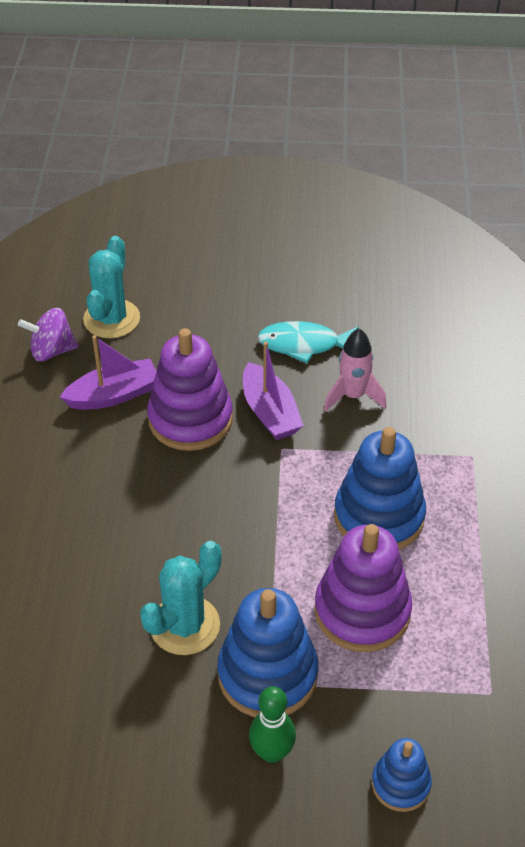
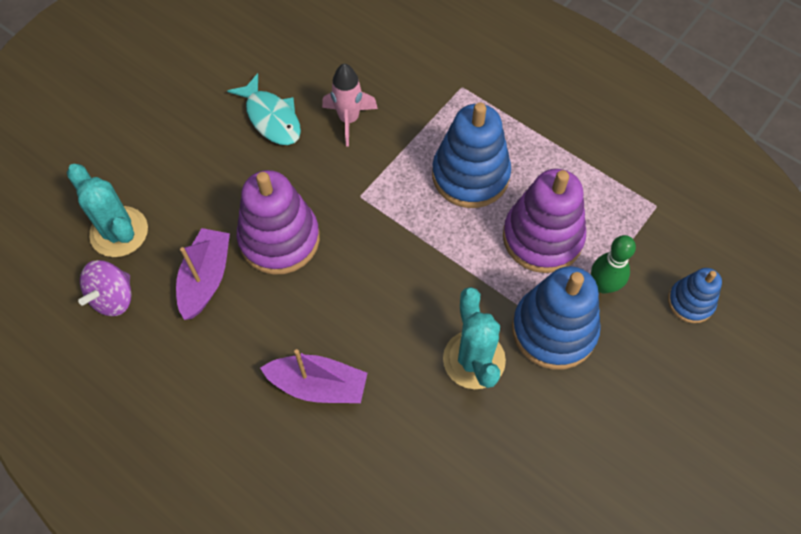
camera: 55 degrees left, 15 degrees up
(270, 412) = (318, 182): purple boat -> purple boat (318, 385)
(272, 752) = (618, 366): green bowling pin -> green bowling pin (603, 285)
(304, 344) = (271, 118): turquoise fish -> turquoise fish turned 75 degrees counterclockwise

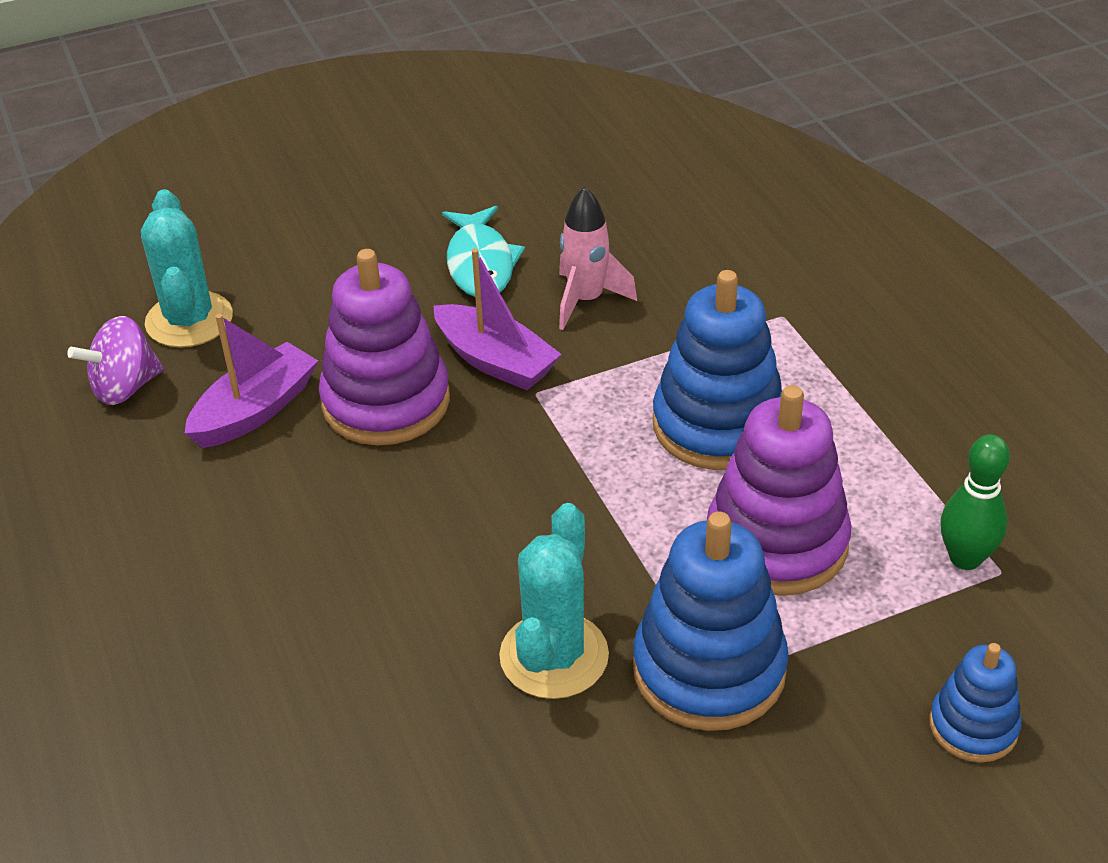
camera: 30 degrees right, 20 degrees down
(318, 385) = (305, 593): purple boat -> purple boat (495, 361)
(603, 285) = (834, 643): green bowling pin -> green bowling pin (965, 558)

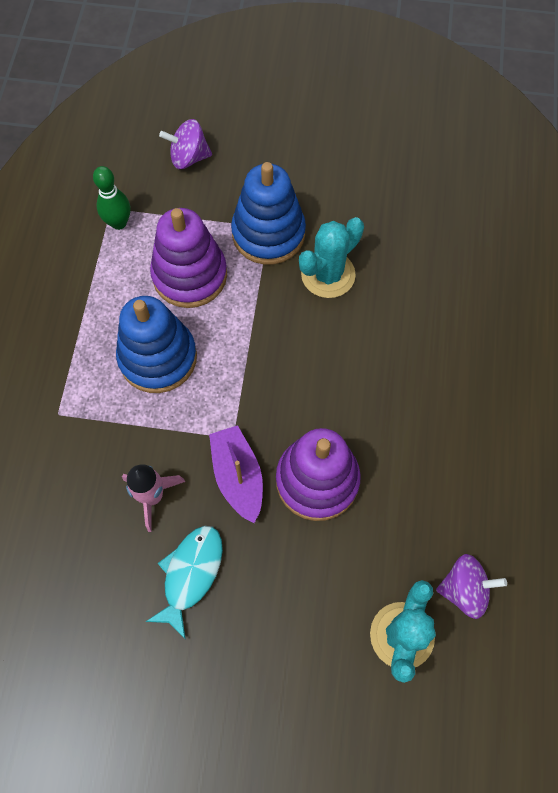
camera: 150 degrees left, 25 degrees up
(255, 410) = (394, 519): purple boat -> none
(973, 726) = (188, 157): blue stacking toy -> purple spinning top

